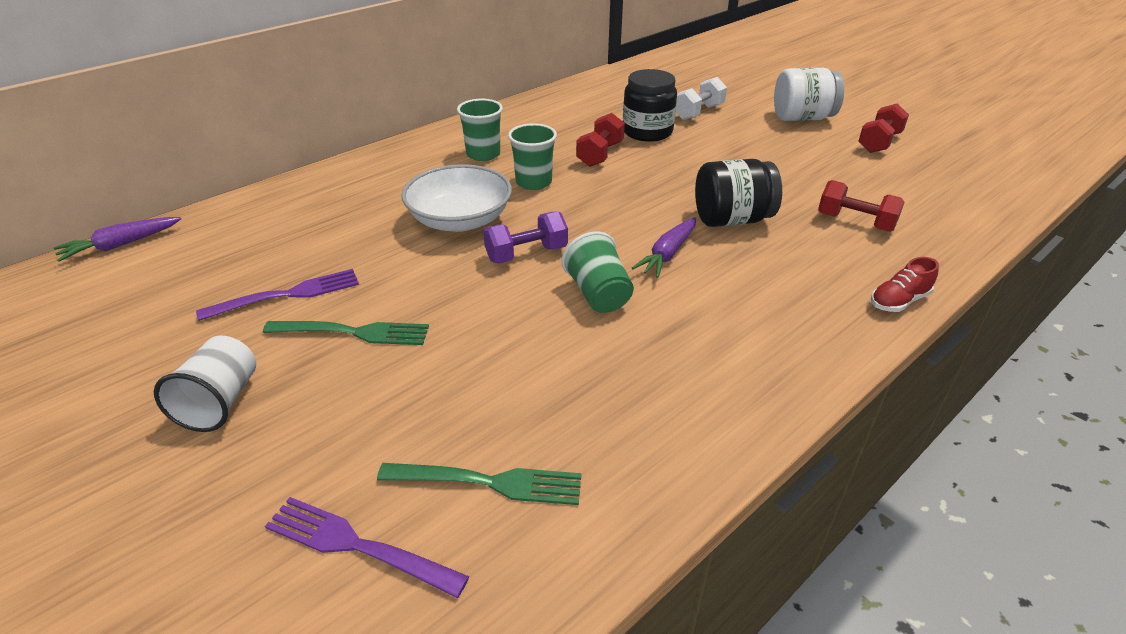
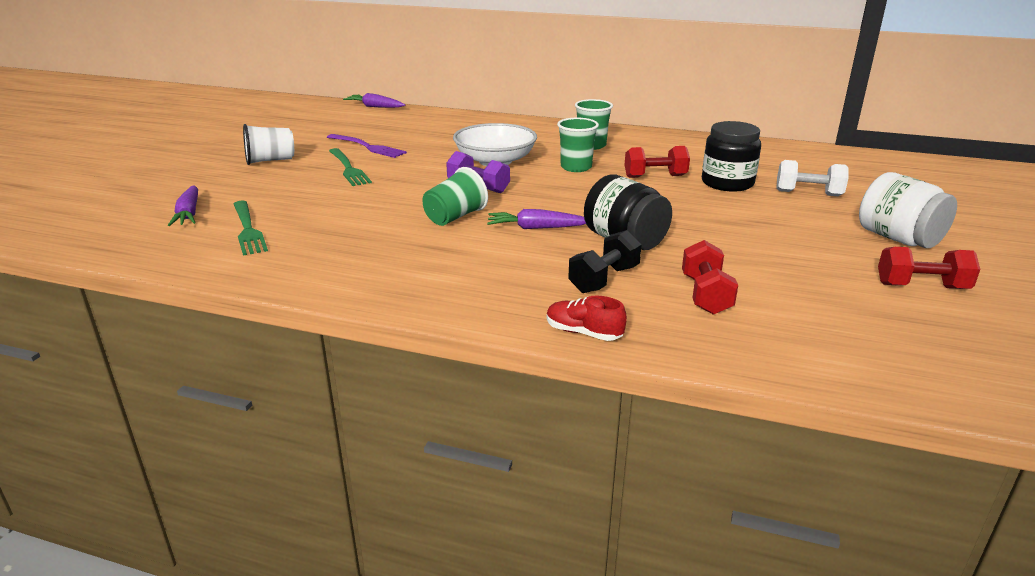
camera: 60 degrees right, 10 degrees down
(358, 546) = (189, 213): purple fork -> purple carrot
(803, 257) = (604, 279): none -> black dumbbell

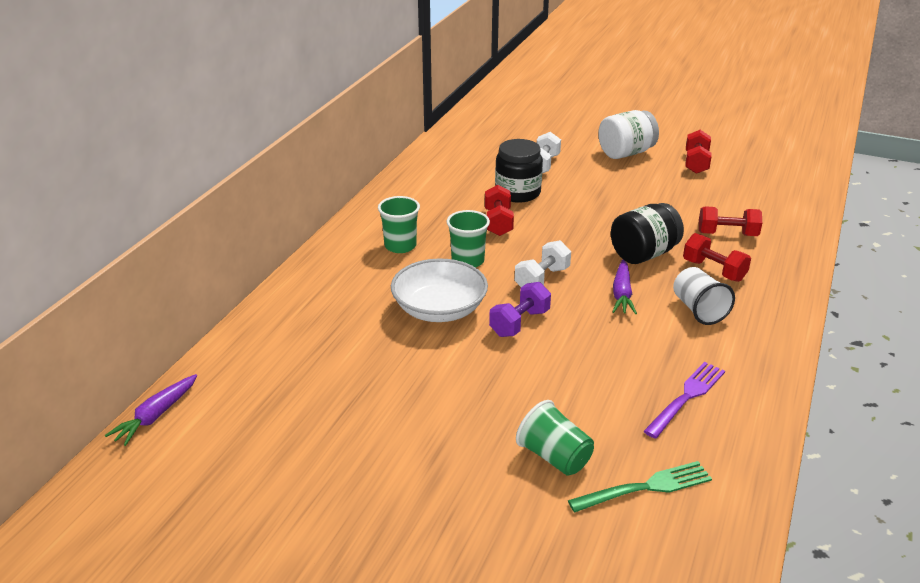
camera: 85 degrees left, 5 degrees up
(189, 213) = (601, 554): purple carrot -> none
(270, 160) = (402, 505): white cup -> white cup (698, 310)
(348, 169) = (448, 422): green fork -> none
(367, 147) = (362, 411): purple fork -> purple fork (686, 397)
(455, 217) = (600, 339): green cup -> green cup (554, 457)
(554, 194) = (542, 279): none -> white dumbbell
(583, 333) = (795, 286): red shoe -> none
(604, 279) = (714, 270): black dumbbell -> red dumbbell

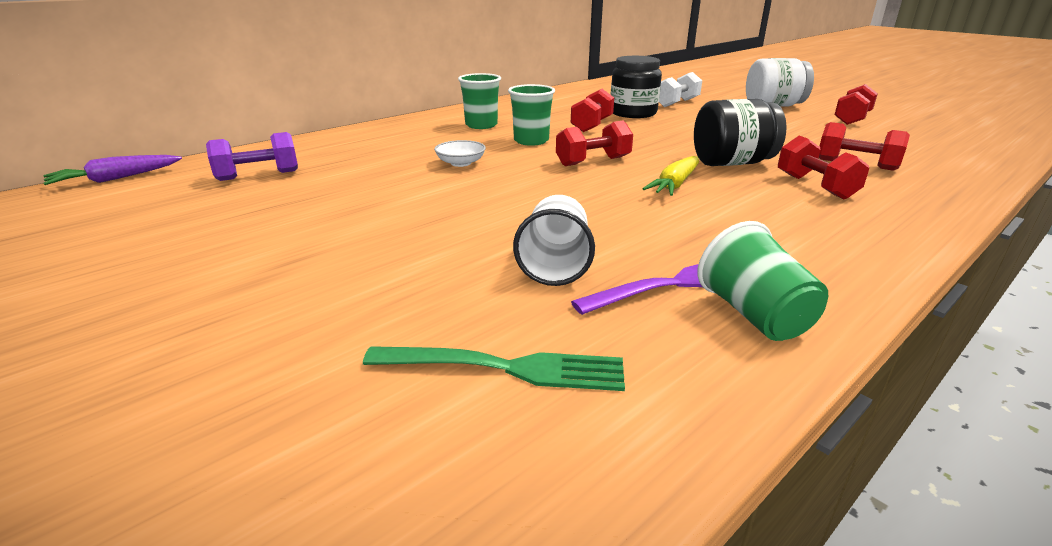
camera: 25 degrees right, 5 degrees down
(439, 309) = (460, 163): white bowl -> white bowl, size x0.48
(519, 323) = (530, 184): purple dumbbell -> purple dumbbell (258, 175)
(542, 279) = (593, 161): white dumbbell -> red dumbbell
(554, 457) = (420, 298): green cup -> green cup (754, 315)
(622, 294) = (675, 184): purple carrot -> yellow carrot
(698, 310) = (766, 212): white cup -> white cup (555, 264)

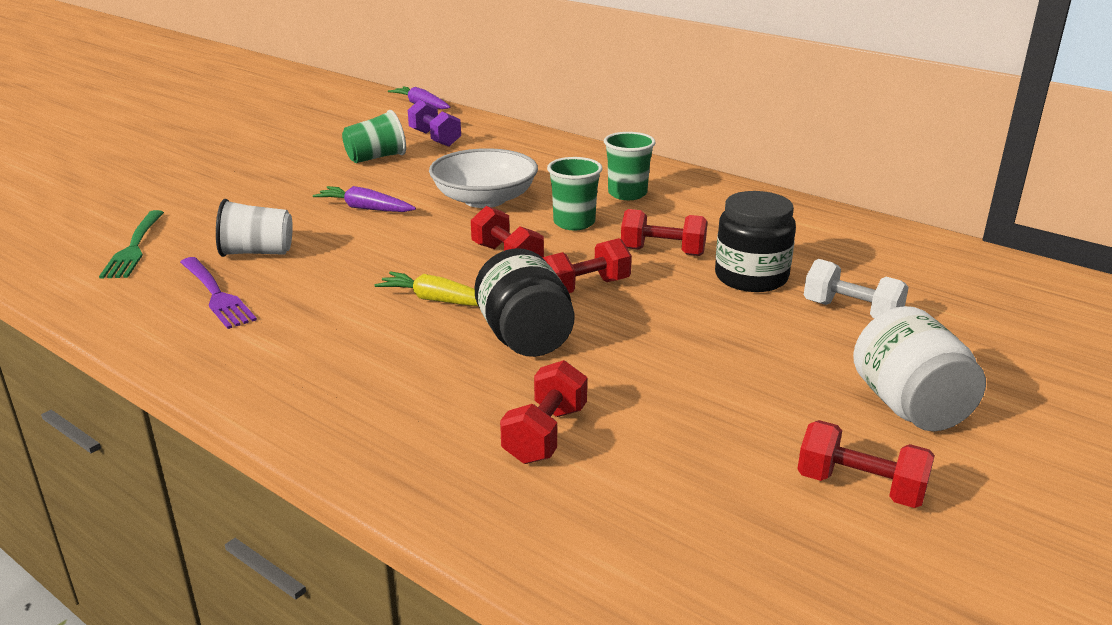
camera: 80 degrees right, 0 degrees up
(449, 209) = (365, 208): none -> purple carrot
(460, 163) = (484, 199): white bowl -> white bowl, size x2.10
(754, 315) = (163, 321): green cup -> green cup (376, 158)
(815, 186) = (444, 386): red dumbbell -> red dumbbell (584, 288)

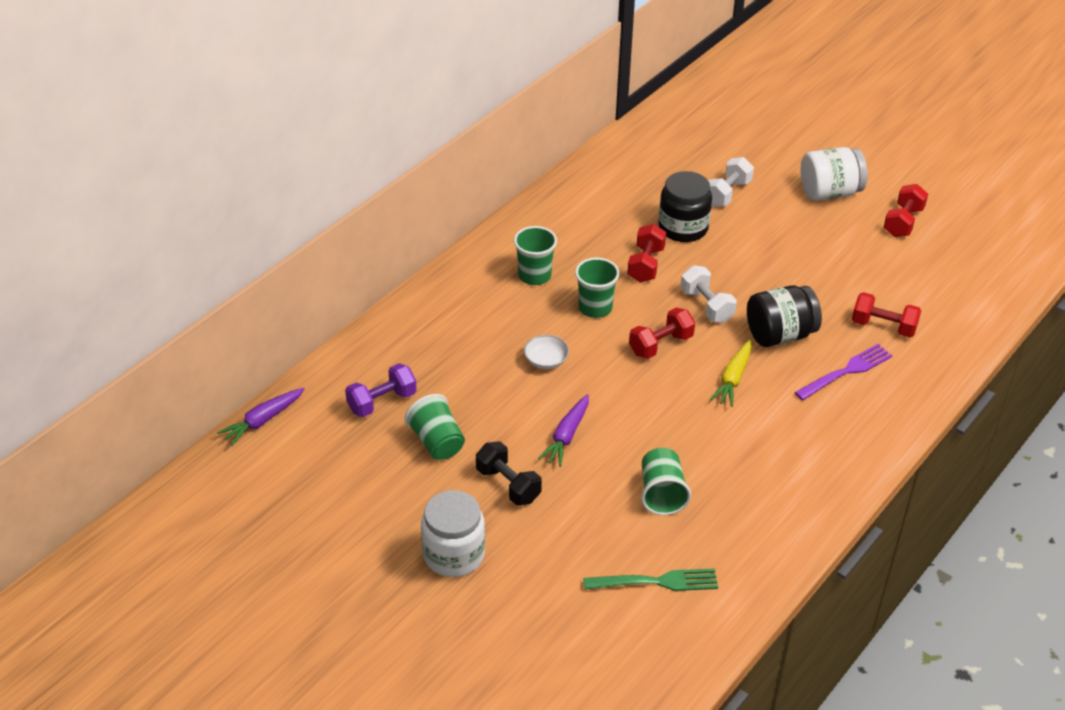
camera: 90 degrees left, 15 degrees up
(216, 294) = (738, 505): purple fork -> purple fork (846, 371)
(232, 166) = (454, 554): none -> white jar
(257, 253) = (662, 494): white cup -> green cup
(307, 184) = (508, 485): none -> black dumbbell
(484, 199) = (546, 360): white bowl -> white bowl, size x0.48
(584, 288) = (706, 306): red dumbbell -> white dumbbell

